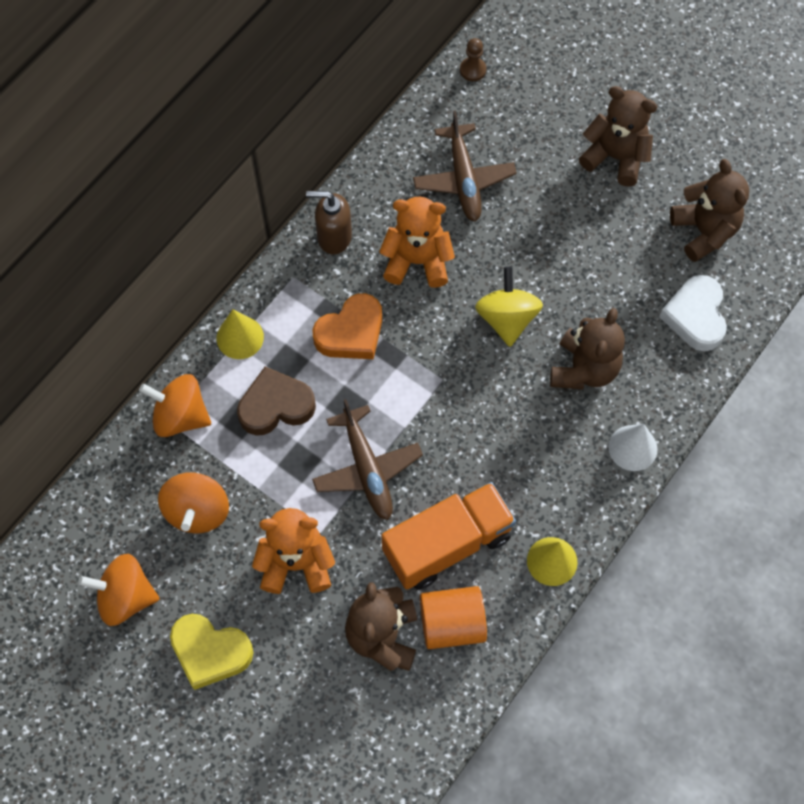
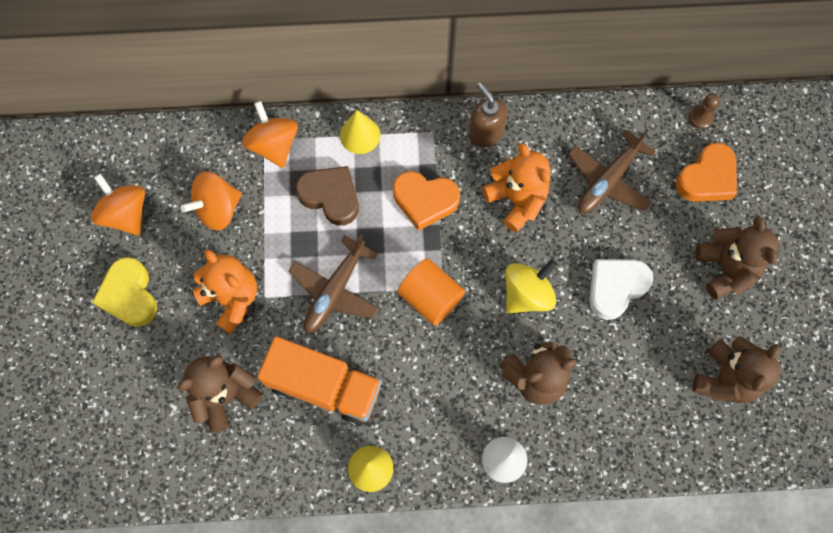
camera: 50 degrees right, 5 degrees up
(452, 623) = (270, 435): orange cylinder -> orange cylinder (430, 297)
(528, 108) = (707, 178): none -> orange heart
(695, 316) = (649, 425): white heart -> white heart (615, 288)

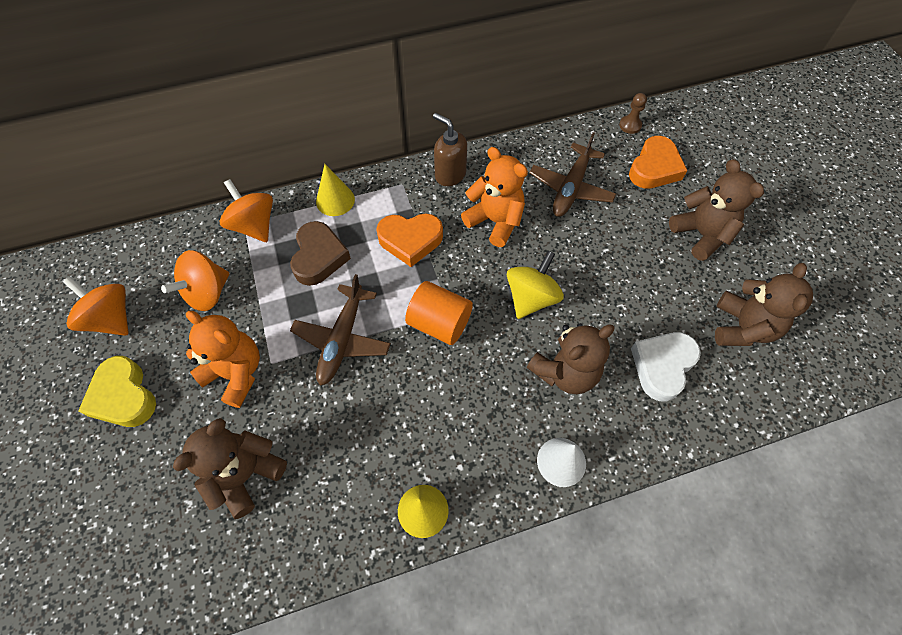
camera: 15 degrees left, 10 degrees down
(324, 387) = (353, 437): orange truck -> none
(331, 197) = (319, 257): brown heart -> brown heart turned 75 degrees clockwise
(615, 288) = (611, 273): white heart -> white heart (662, 366)

